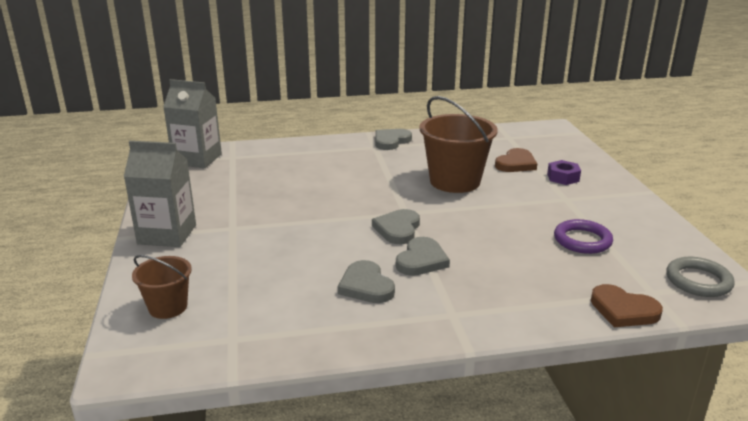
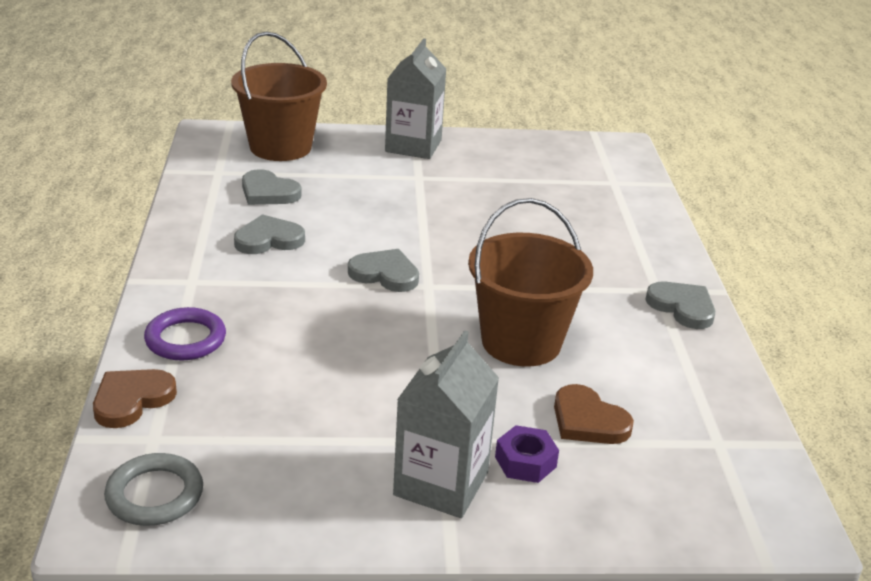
camera: 95 degrees right, 5 degrees up
(168, 307) = (280, 147): brown bucket -> brown bucket, size x1.83
(197, 159) = (606, 161): grey carton -> grey carton (441, 483)
(421, 260) = (306, 279): grey heart -> grey heart (268, 192)
(582, 240) = (305, 417): purple ring -> purple ring (185, 339)

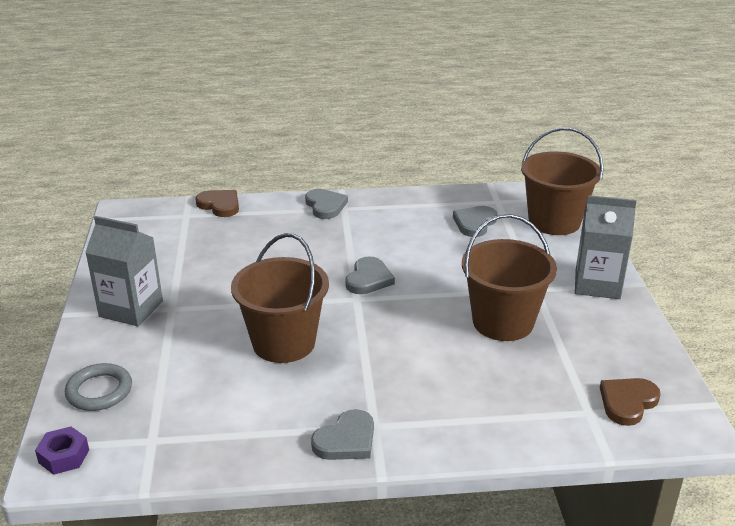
camera: 90 degrees right, 0 degrees up
(155, 495) = (141, 221): grey ring -> grey ring (99, 391)
(185, 339) = (278, 213): purple ring -> none
(268, 239) = (404, 229): grey heart -> grey heart (325, 206)
(479, 202) = (503, 322): none -> brown bucket
(525, 462) = (145, 342): purple nut -> purple nut (64, 456)
(588, 421) = (185, 372): brown heart -> brown heart (627, 402)

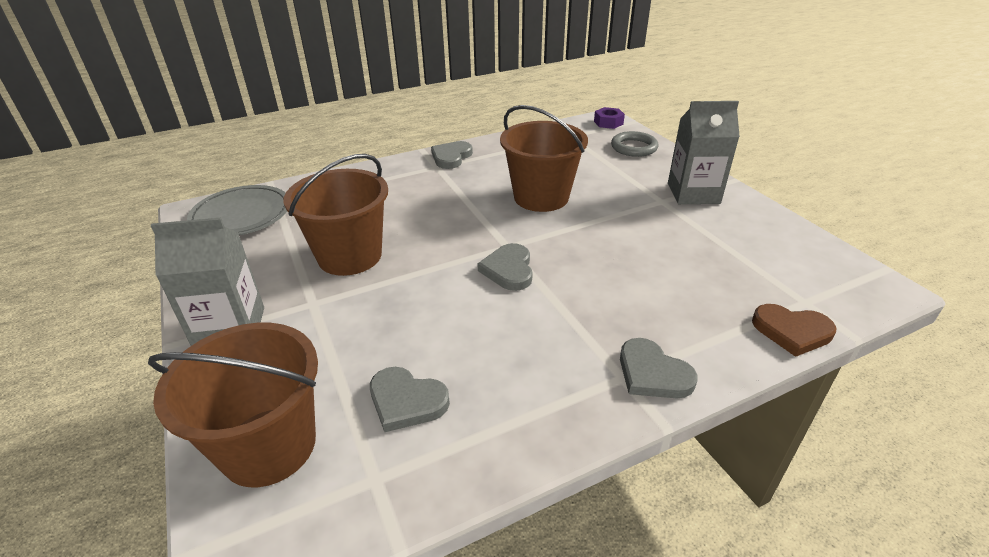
camera: 160 degrees right, 5 degrees up
(474, 223) = (406, 401): grey heart -> grey heart turned 105 degrees clockwise
(627, 402) = (241, 215): brown heart -> grey plate

